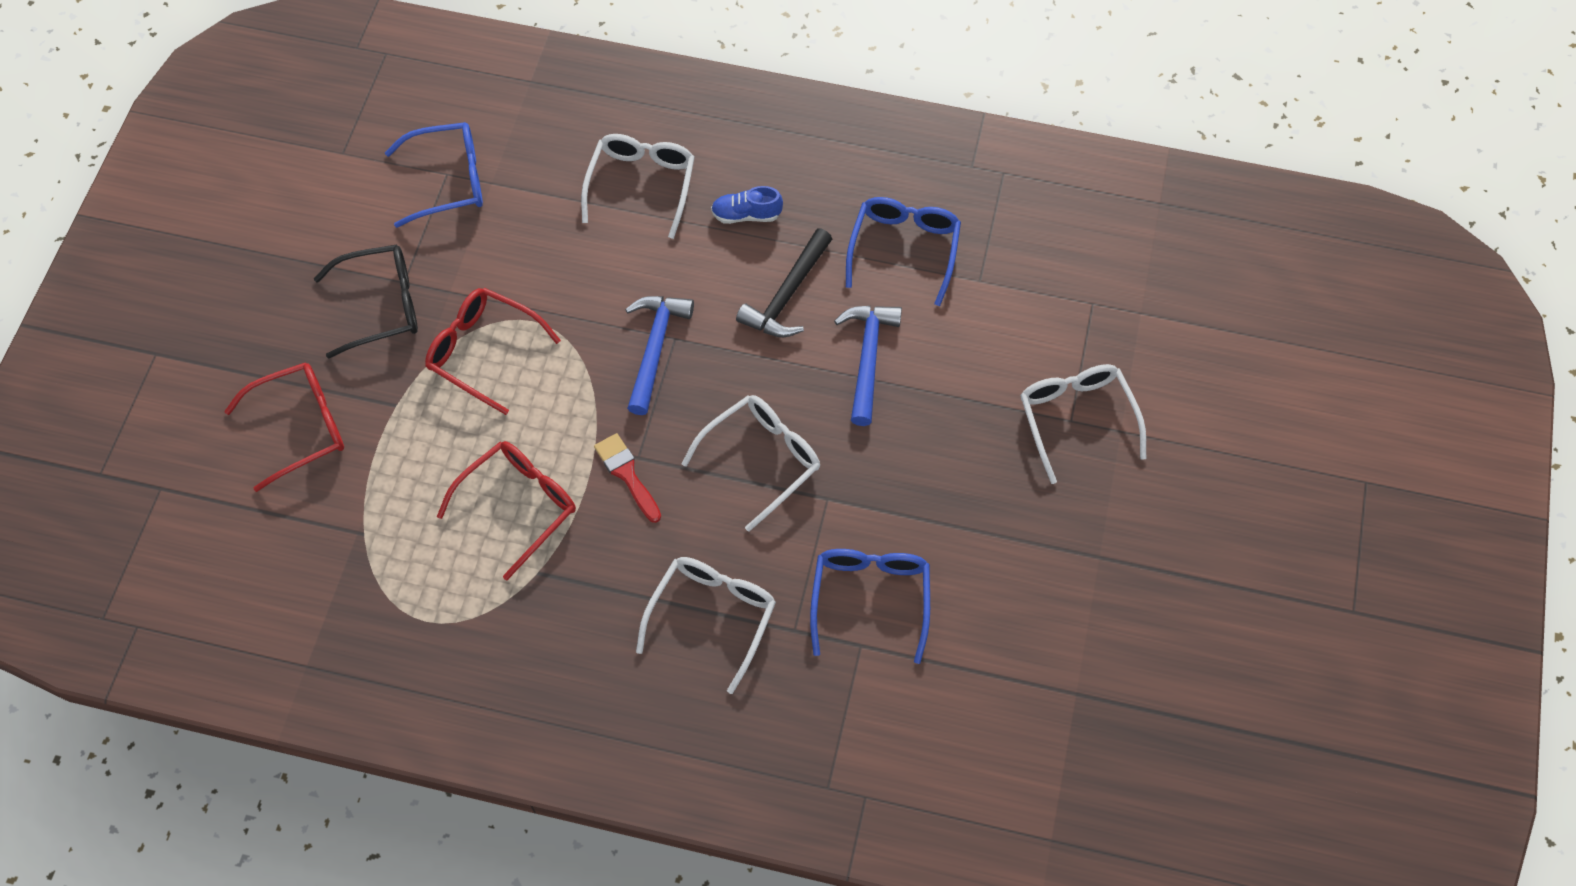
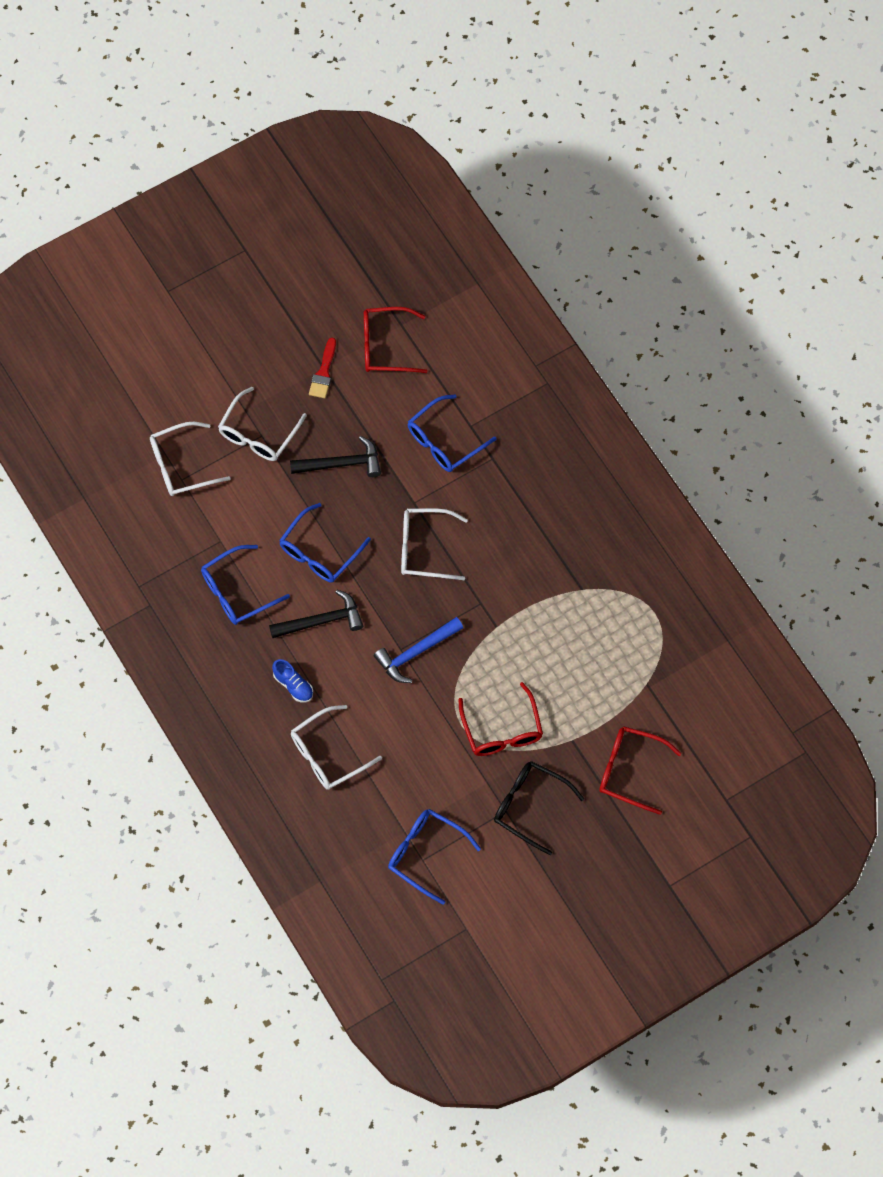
camera: 135 degrees left, 5 degrees up
(518, 506) = (561, 630): red glasses -> red glasses (386, 346)
(627, 474) = (494, 599): red brush -> red brush (323, 372)
(712, 617) = (523, 497): white glasses -> white glasses (181, 465)
(868, 358) = (319, 552): blue hammer -> blue glasses
(952, 468) = (342, 463): none -> black hammer

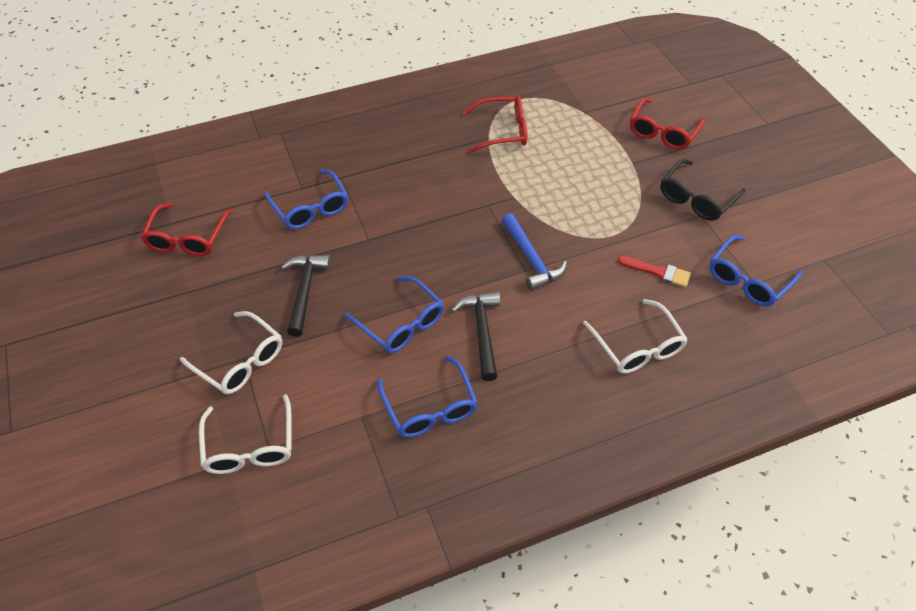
camera: 80 degrees left, 15 degrees down
(293, 685) = (553, 367): blue shoe -> none
(323, 372) = (193, 292): red brush -> red brush (658, 272)
(424, 548) = (420, 237): white glasses -> none
(502, 730) = (619, 207): red glasses -> red glasses (502, 131)

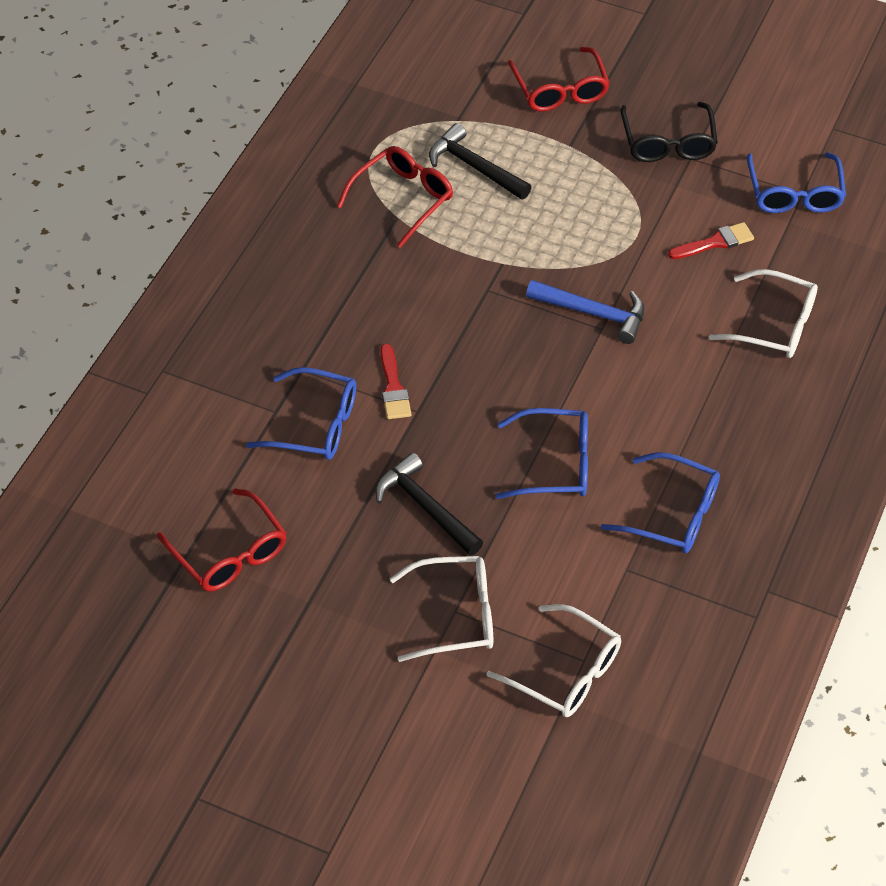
camera: 45 degrees left, 0 degrees up
(372, 218) = (393, 388): none -> red brush
(482, 332) = (634, 415): black hammer -> black hammer (474, 167)

